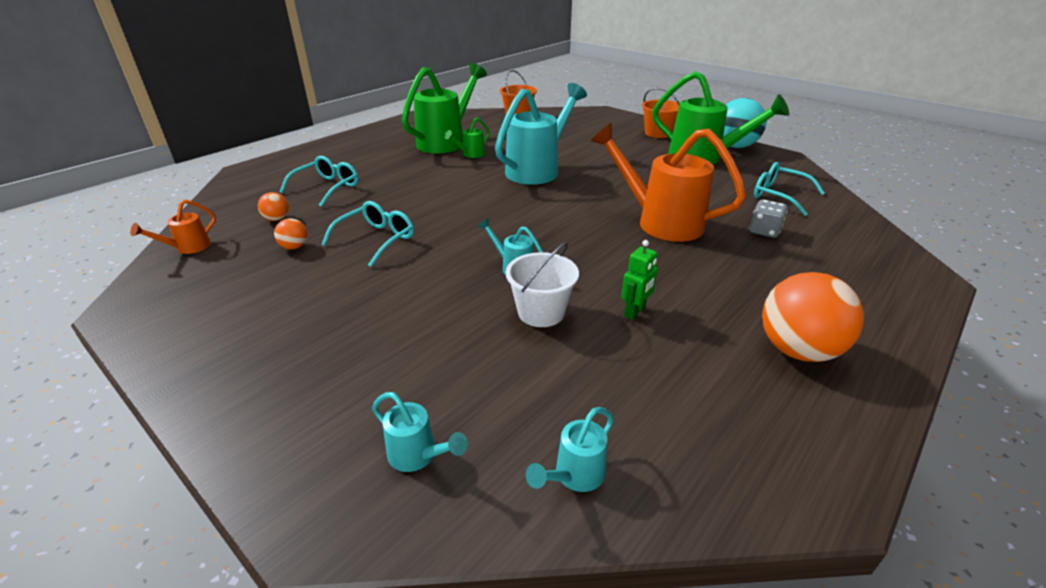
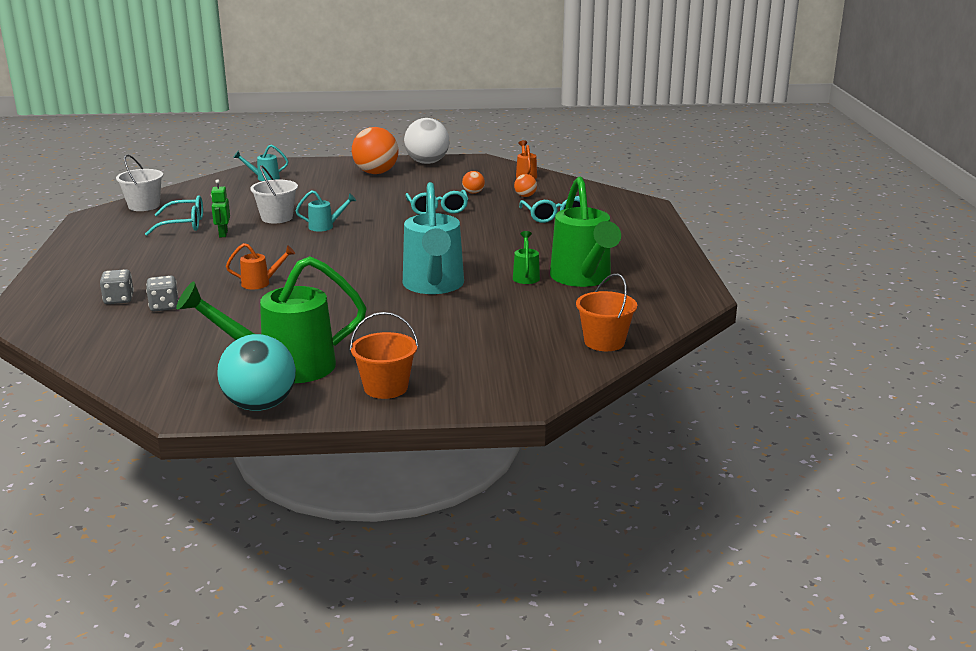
camera: 135 degrees right, 10 degrees down
(172, 342) = (427, 162): none -> white ball
(574, 476) = (198, 191): turquoise watering can -> none
(659, 221) = (261, 283): orange watering can -> orange watering can, size x0.45
(708, 475) = (144, 206): none -> white bucket
(778, 195) = (165, 347): turquoise glasses -> turquoise glasses (184, 224)
(797, 350) = (114, 249): orange ball -> orange ball (376, 173)
(808, 256) = (119, 299): none -> grey dice

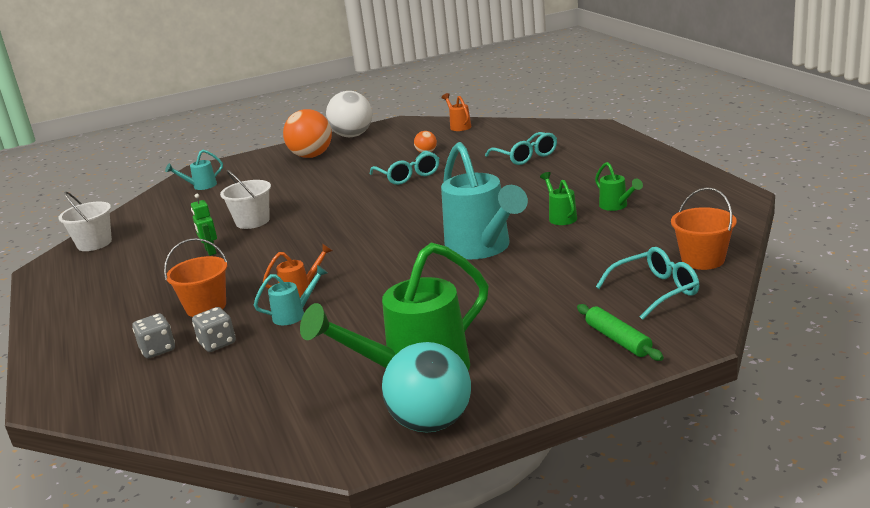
camera: 15 degrees left, 0 degrees up
(184, 224) = (158, 252): turquoise glasses -> turquoise glasses (656, 291)
(326, 226) = (312, 218): turquoise watering can -> turquoise watering can (294, 315)
(386, 387) = (544, 364): orange bucket -> orange bucket (206, 307)
(462, 385) = (618, 340): none -> green rolling pin
(525, 196) = (479, 145): orange ball -> none
(583, 279) = (616, 206): green watering can -> green watering can, size x0.45

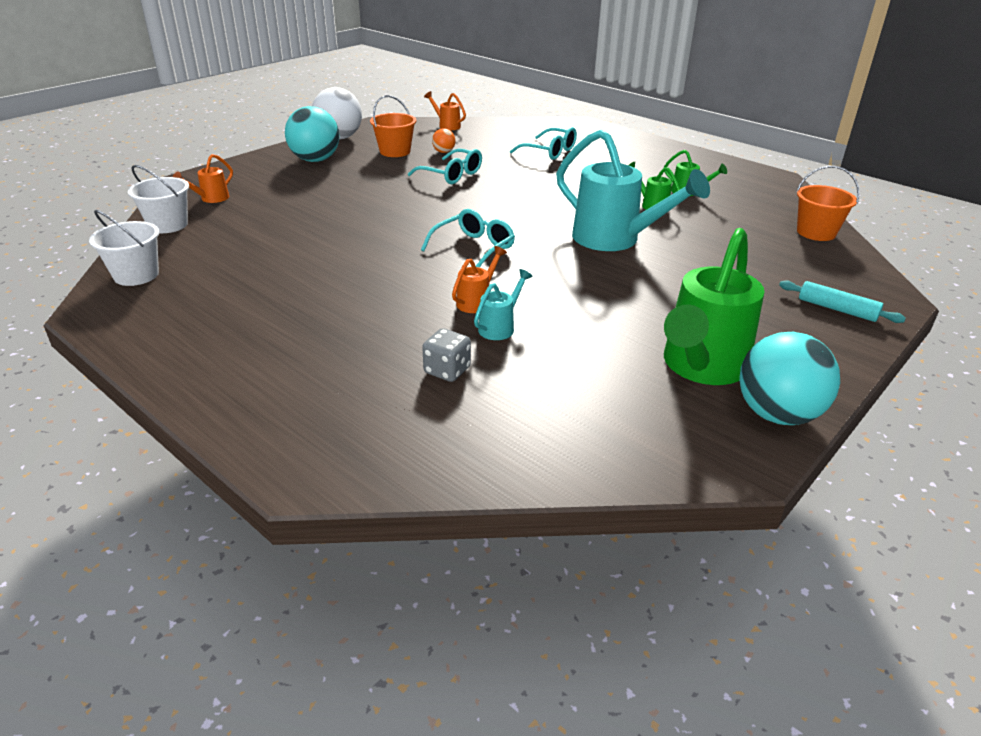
camera: 30 degrees left, 10 degrees up
(158, 349) = (380, 389): grey dice -> none
(200, 186) = (210, 199): turquoise watering can -> orange watering can
(206, 307) = (383, 332): orange bucket -> orange bucket (395, 151)
(210, 251) = (312, 269): green robot -> none
(252, 221) = (327, 233): white bucket -> white bucket (168, 225)
(311, 156) = (315, 160): orange ball -> turquoise ball
(618, 340) = (837, 309): green rolling pin -> turquoise rolling pin
(656, 291) = (813, 263): turquoise glasses -> turquoise glasses (474, 248)

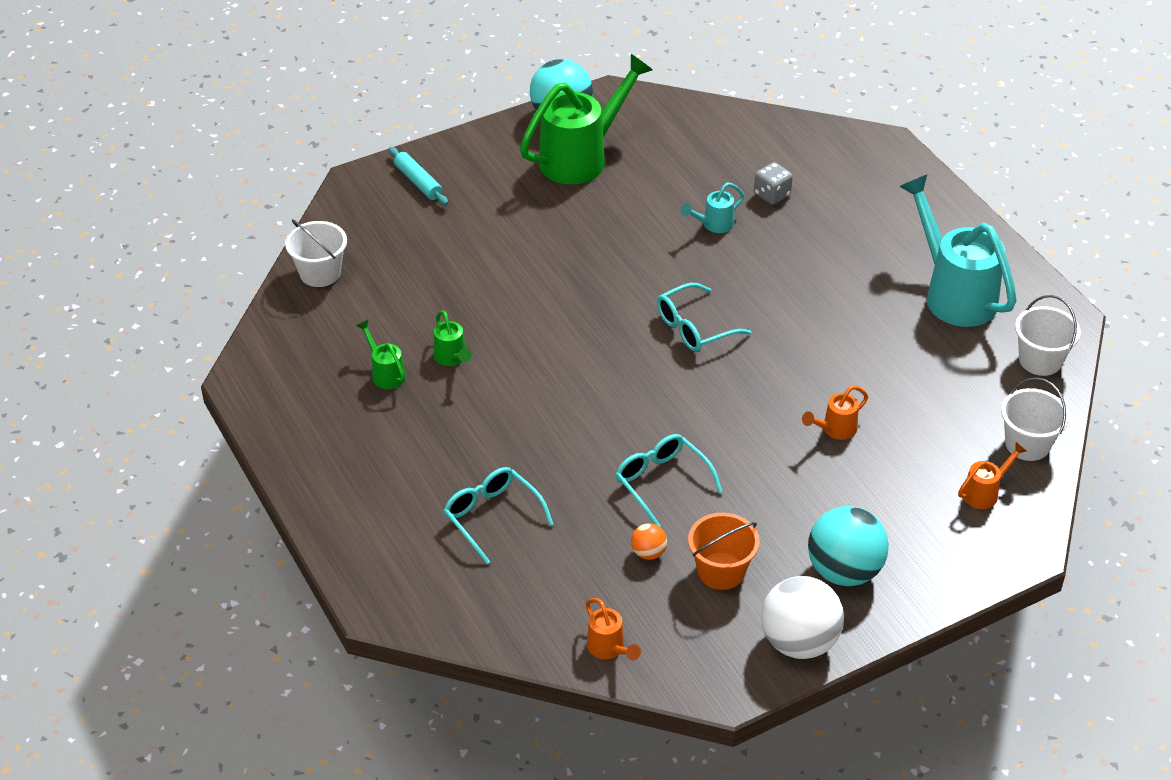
camera: 160 degrees left, 10 degrees up
(477, 301) = (721, 256): orange watering can -> orange watering can (834, 430)
(616, 240) = (539, 307): turquoise watering can -> turquoise watering can (953, 293)
(816, 232) = (320, 273): orange bucket -> white bucket

